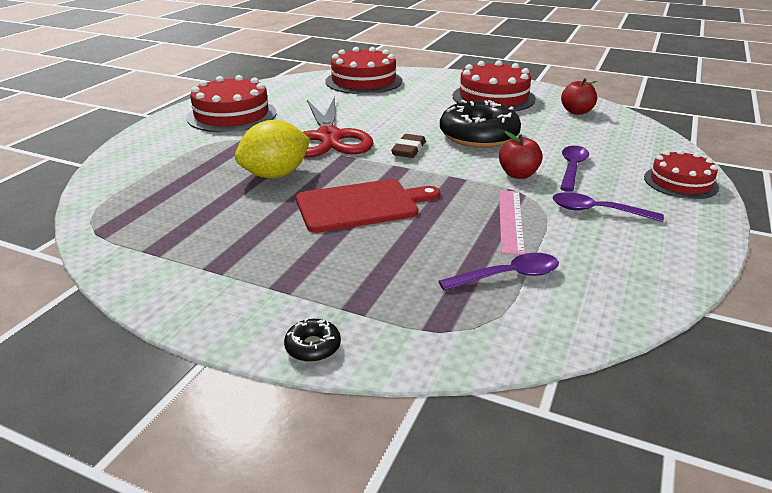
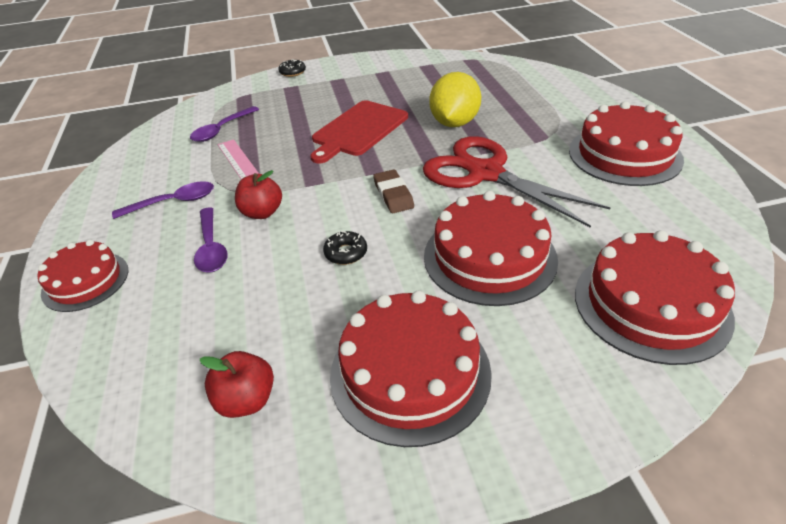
camera: 145 degrees right, 10 degrees up
(401, 110) = (489, 257): none -> red cake
(478, 136) = (346, 253): black donut -> black donut, size x0.41

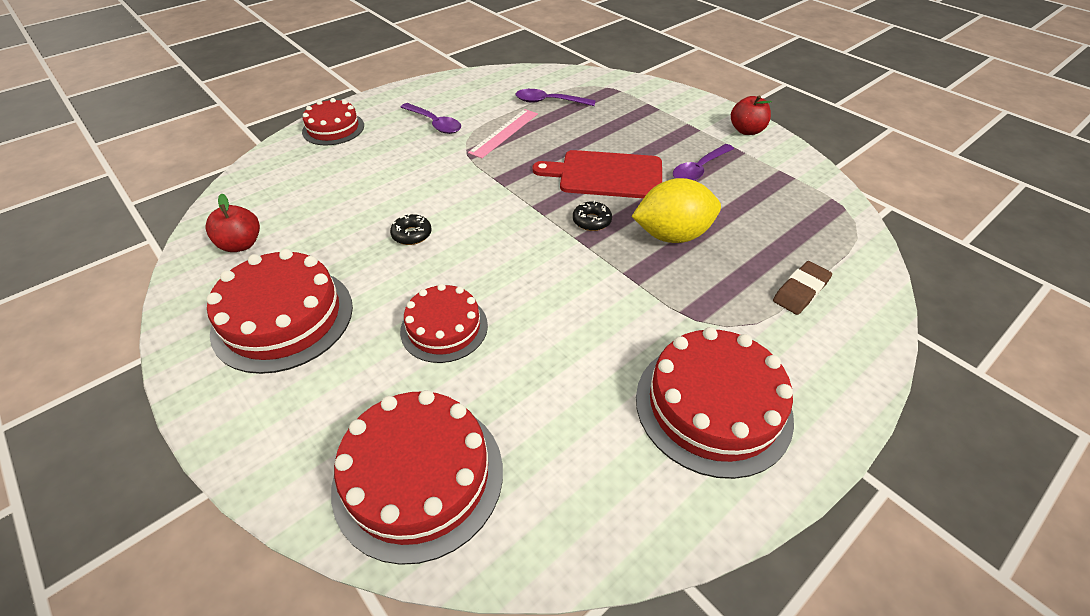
camera: 60 degrees right, 5 degrees up
(211, 248) = (389, 164): purple spoon -> purple spoon (699, 169)
(262, 212) = (444, 170): red apple -> red apple (746, 130)
(292, 72) = (682, 97): black donut -> black donut (591, 221)
(393, 195) = (509, 234): brown eraser -> brown eraser (800, 291)
(485, 173) = (586, 287): red scissors -> none
(489, 257) = (444, 328): red cake -> red cake, size x0.63

